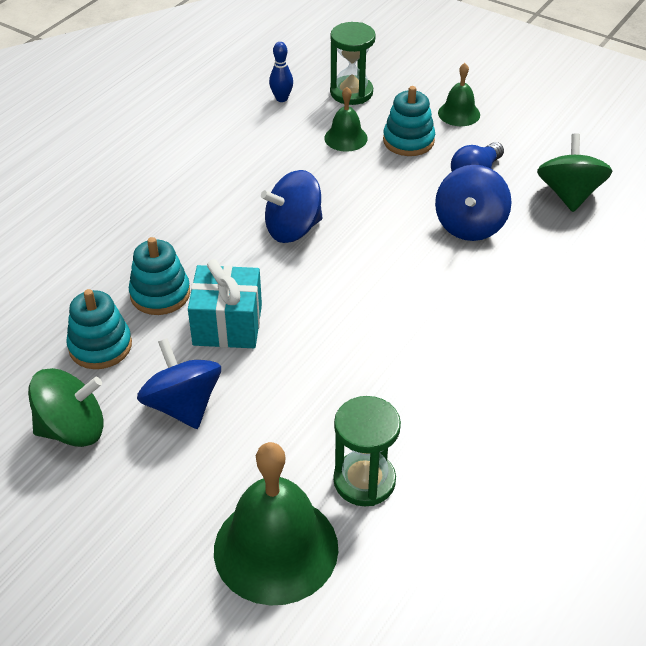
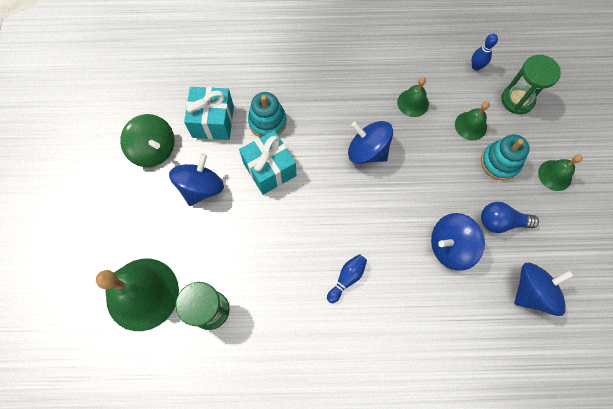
camera: 55 degrees right, 25 degrees up
(100, 346) = (213, 121): turquoise stacking toy -> turquoise gift
(272, 164) = (413, 103): none -> green bell
(434, 327) = (347, 278): none -> blue bowling pin
(569, 194) = (532, 292): green spinning top -> blue spinning top

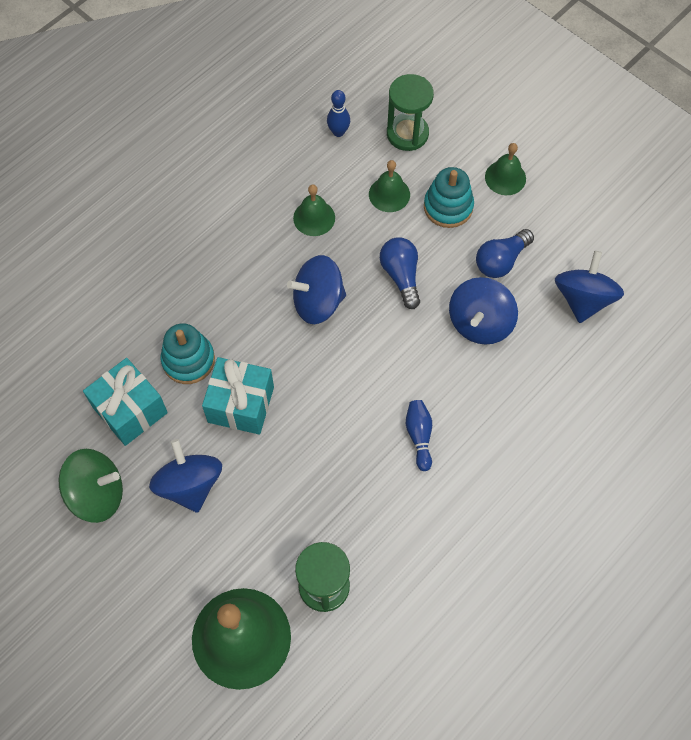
camera: 45 degrees left, 5 degrees down
(430, 178) = (401, 276): none -> blue light bulb

